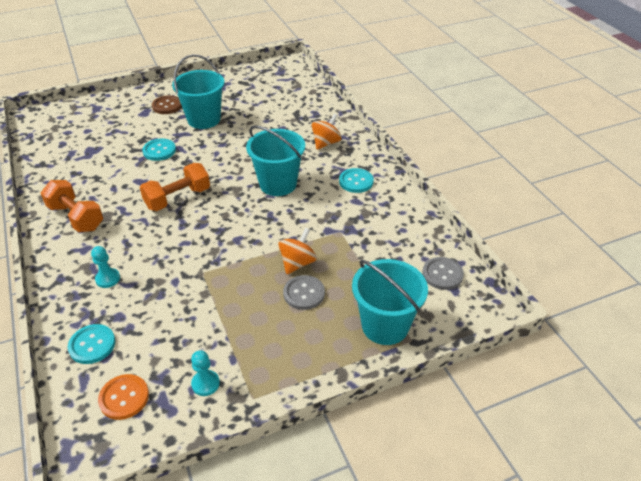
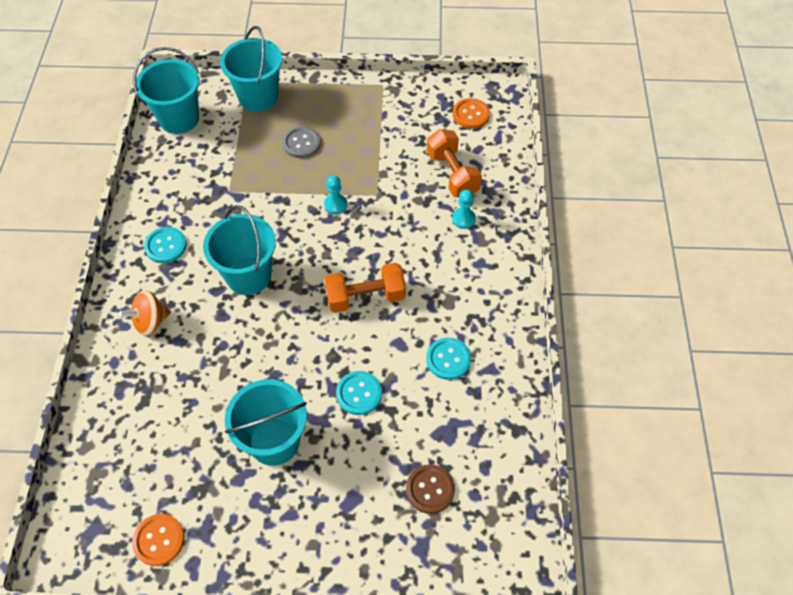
camera: 155 degrees left, 15 degrees up
(76, 217) = (483, 311): orange dumbbell -> orange dumbbell (452, 174)
(92, 345) = (487, 161): turquoise button -> turquoise button (448, 359)
(167, 106) = (312, 503): brown button -> brown button (430, 489)
(205, 384) = (410, 104): turquoise pawn -> turquoise pawn (335, 205)
(243, 77) = (159, 540): none -> orange button
(297, 263) = (289, 173): orange spinning top -> none
(442, 274) = (179, 119): grey button -> turquoise bucket

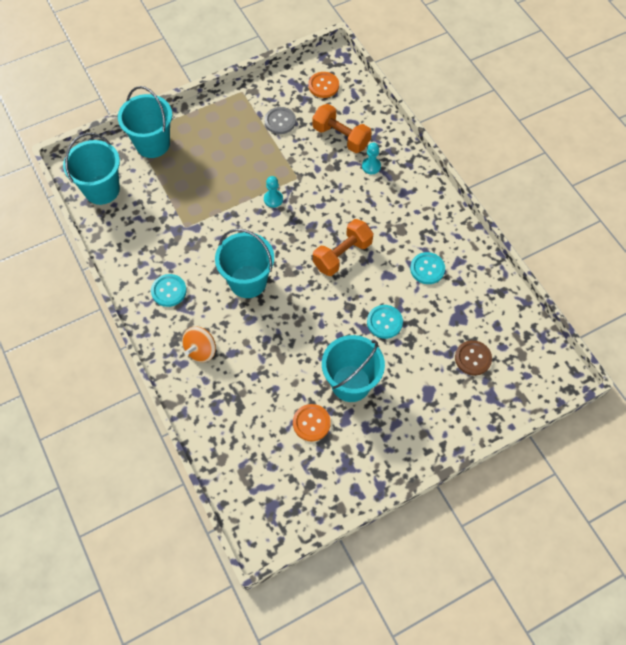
camera: 30 degrees left, 5 degrees up
(159, 540) = (321, 488): orange button -> orange button (311, 423)
(301, 143) = (213, 165): grey button -> grey button (280, 121)

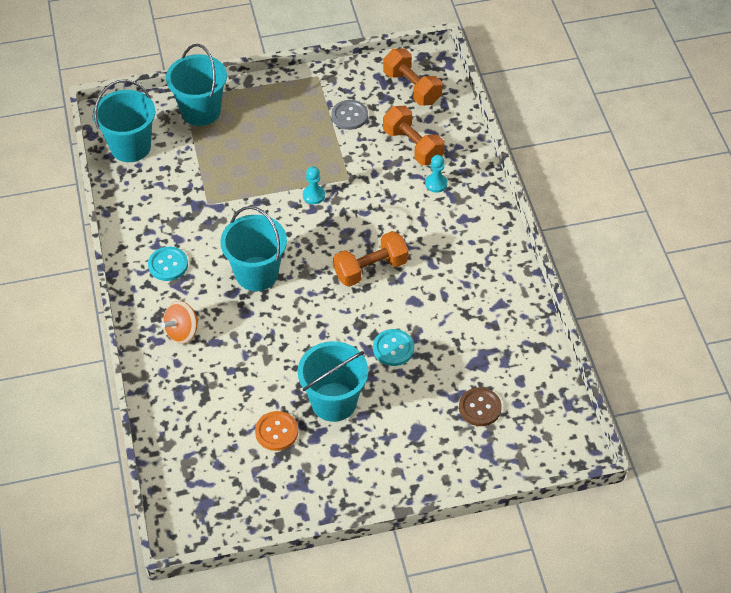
camera: 15 degrees right, 10 degrees down
(323, 86) = (412, 88): orange button -> orange dumbbell
(427, 269) = (461, 304): turquoise button -> none

